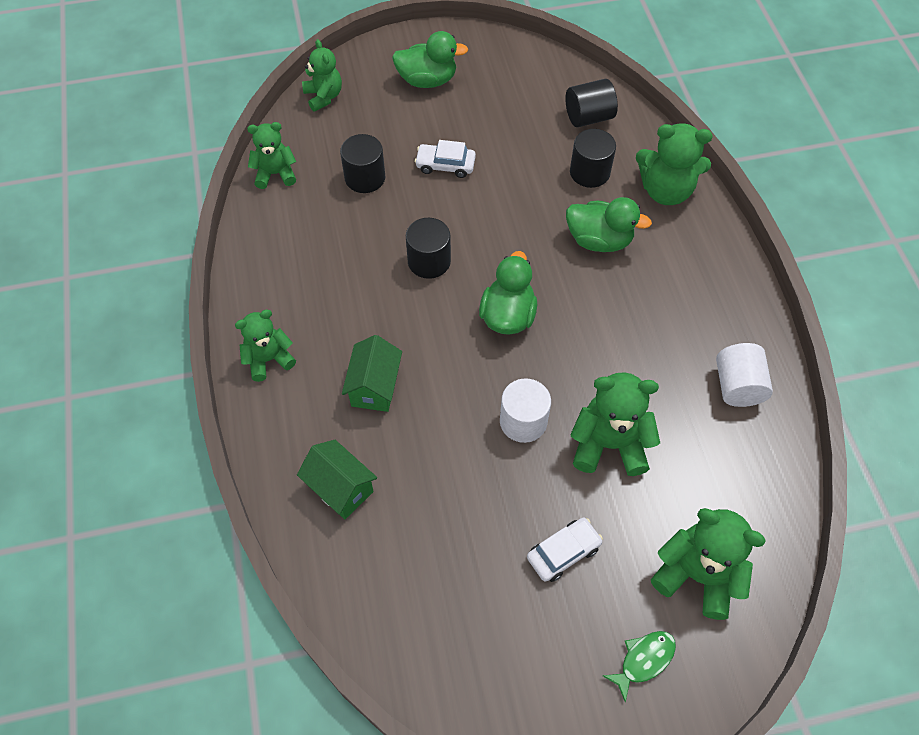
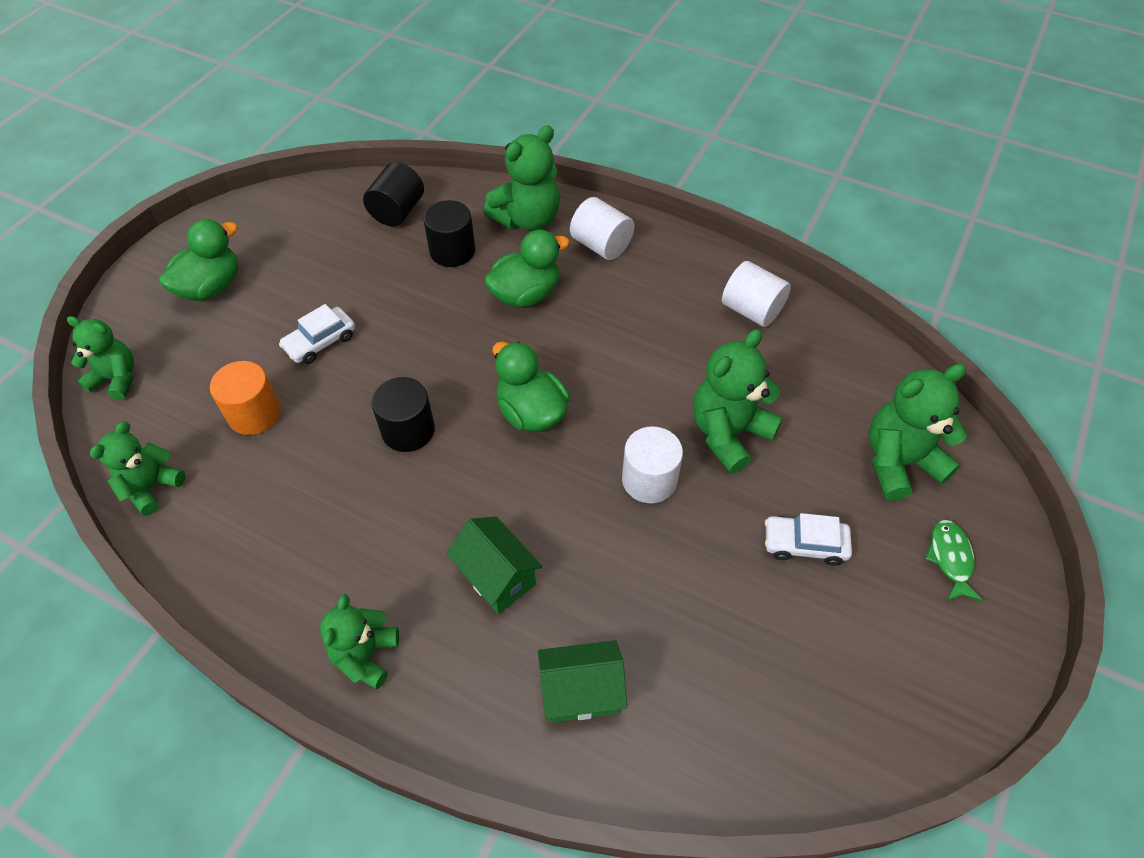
camera: 50 degrees left, 5 degrees down
(365, 178) = (254, 414): black cylinder -> orange cylinder
(563, 552) = (804, 544): white car -> white car turned 90 degrees counterclockwise
(692, 251) = (601, 245): none -> white cylinder

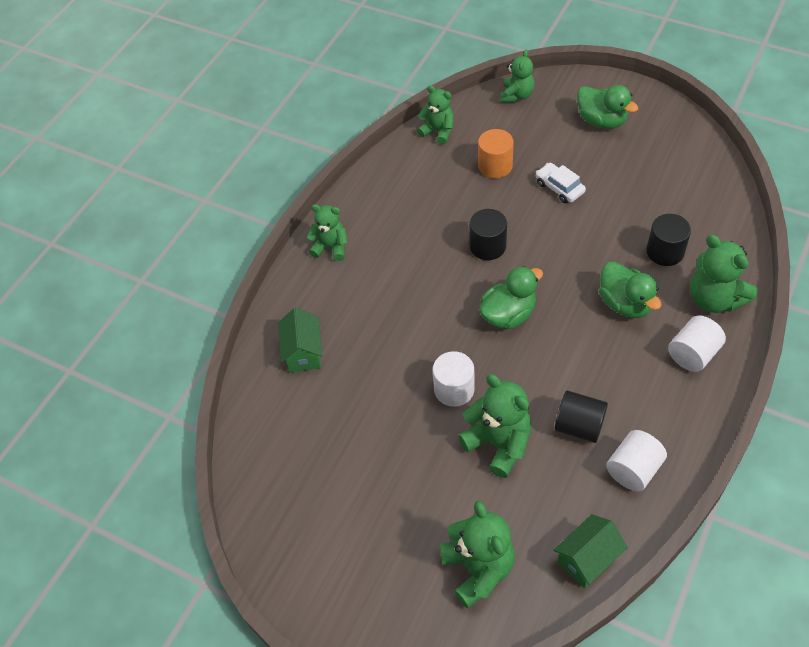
camera: 95 degrees right, 0 degrees up
(397, 211) = (703, 211): black cylinder -> black cylinder (579, 426)
(497, 576) = (379, 305): green house -> green house (587, 559)
(804, 544) = (402, 488): white car -> none
(950, 559) = (391, 591): green fish -> none

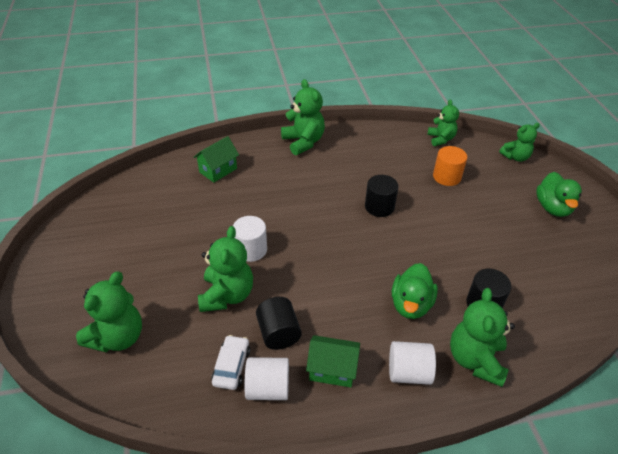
camera: 45 degrees right, 10 degrees down
(331, 247) = (303, 142): green teddy bear -> green teddy bear, size x1.52
(508, 314) = (335, 245): green duck -> none
(559, 187) = (468, 216): white car -> white car (231, 366)
(587, 559) = (167, 400): green house -> green house (332, 370)

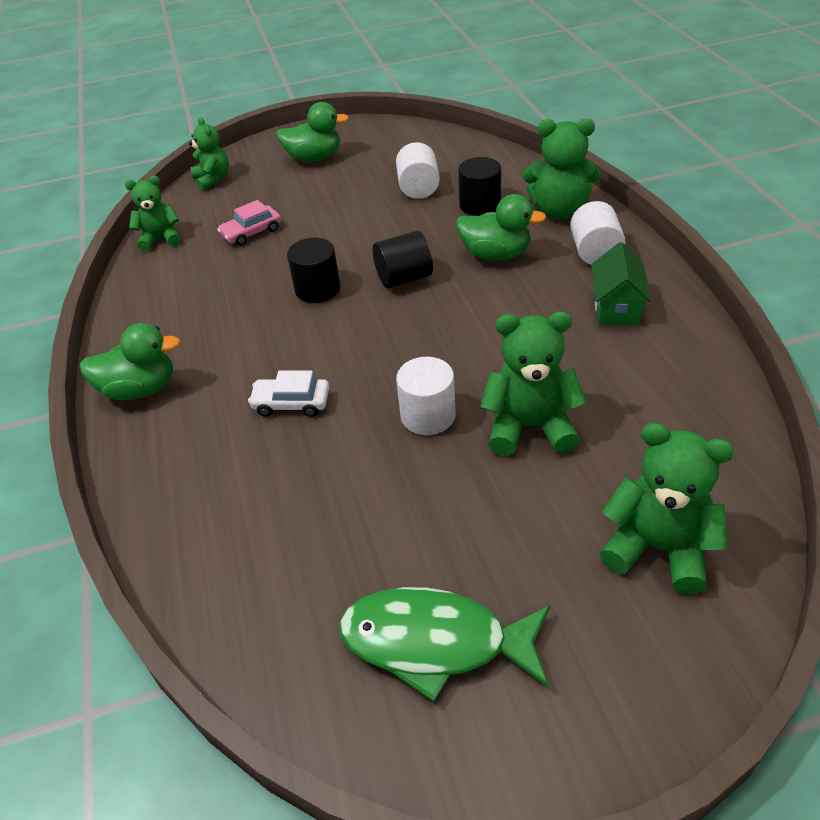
camera: 90 degrees left, 0 degrees up
(109, 239) = (435, 642): none -> green fish
(218, 170) = (215, 502): green house -> none
(231, 366) = (651, 398): white car -> white car (291, 403)
(268, 388) = (667, 358): white cylinder -> white cylinder (418, 188)
(278, 333) = (580, 361): black cylinder -> black cylinder (404, 278)
(303, 142) = (140, 389): green teddy bear -> green duck
(447, 177) = (251, 232): orange cylinder -> pink car

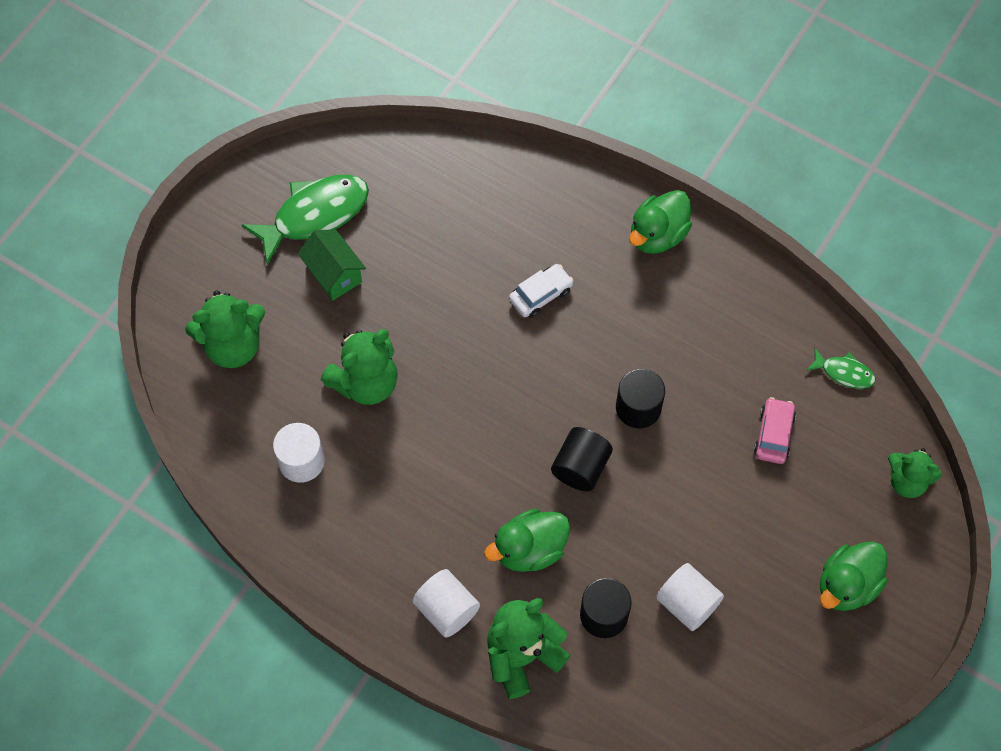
camera: 135 degrees right, 20 degrees up
(161, 239) = (844, 372): green teddy bear -> green fish
(428, 415) = (440, 347): white cylinder -> white cylinder (301, 461)
(616, 308) = (382, 545): green house -> green house (334, 274)

